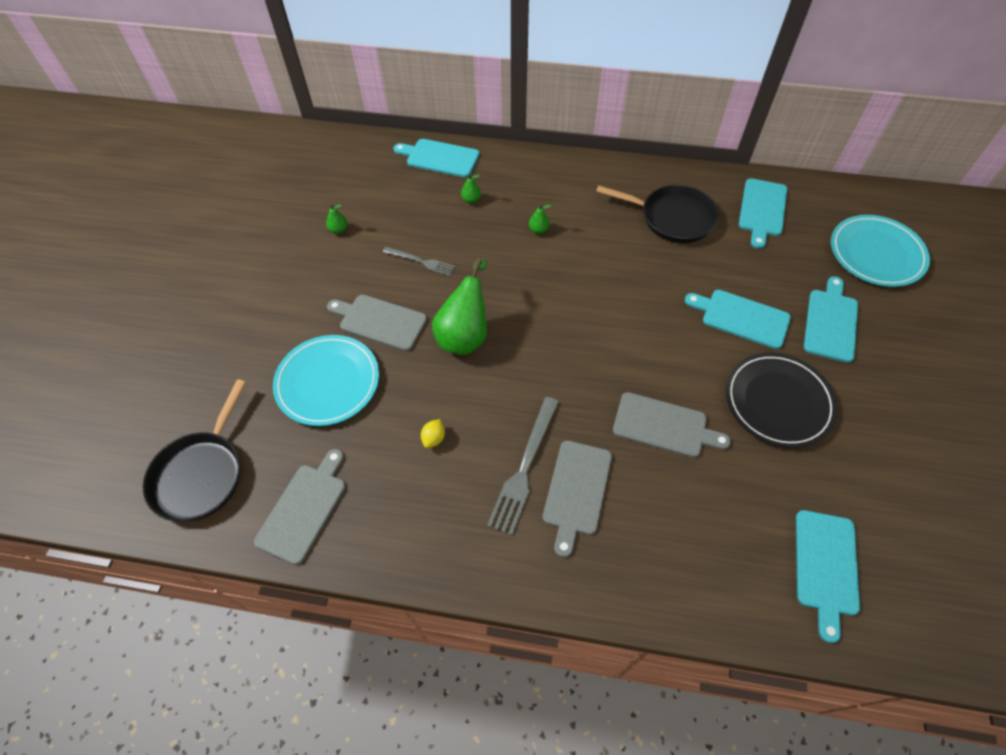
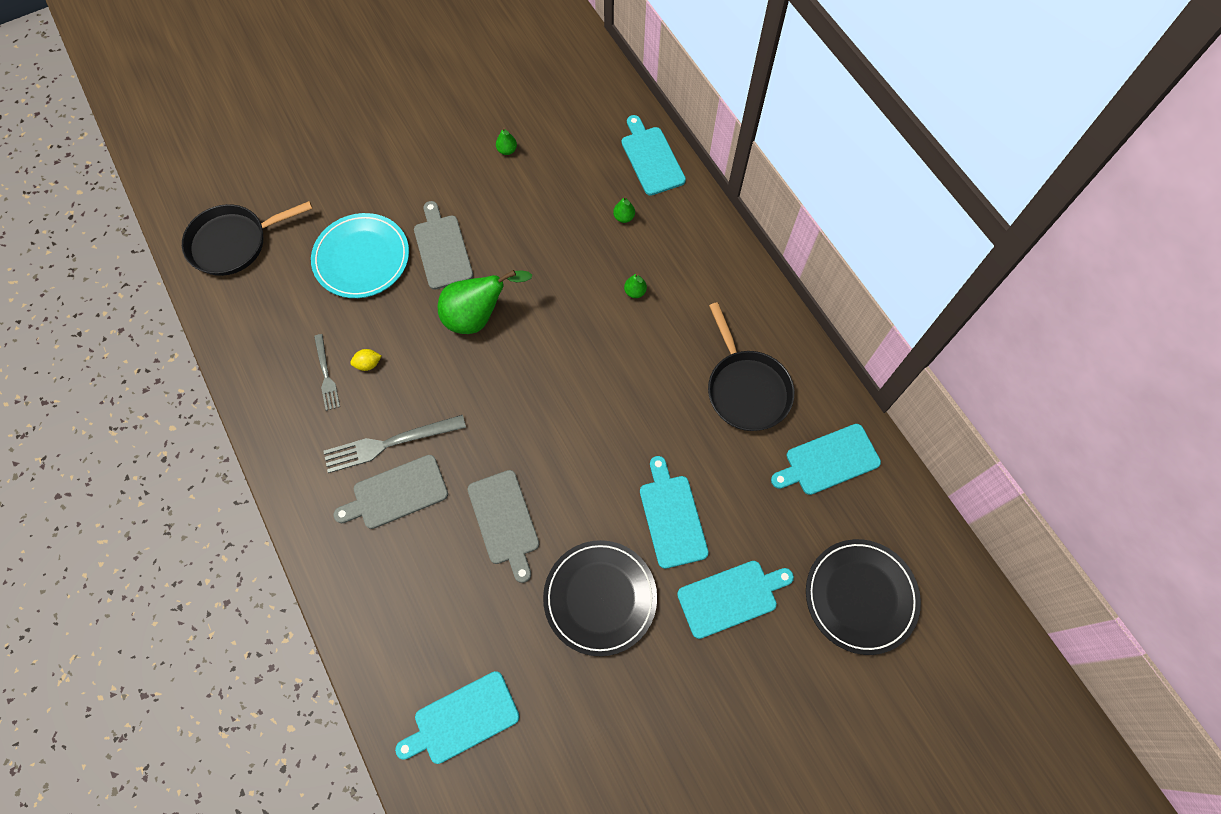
camera: 50 degrees right, 10 degrees up
(304, 509) = (253, 325): grey cutting board -> none
(421, 261) = (524, 231): grey fork -> grey fork (326, 375)
(876, 254) = (860, 597): turquoise plate -> black plate

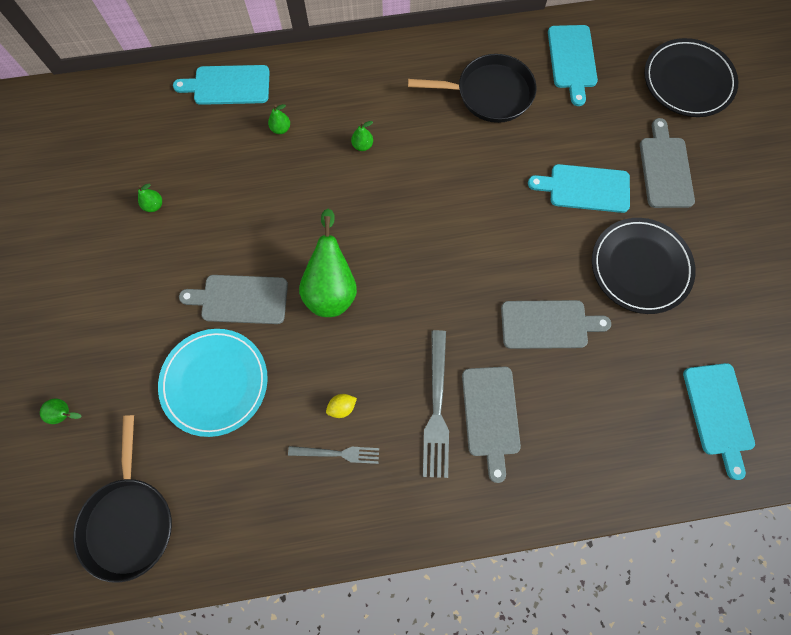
camera: 70 degrees left, 5 degrees up
(306, 165) = (65, 413): none -> green pear
(368, 364) = (342, 407): yellow lemon -> yellow lemon turned 60 degrees clockwise
(731, 597) = (665, 169): turquoise cutting board -> grey cutting board

